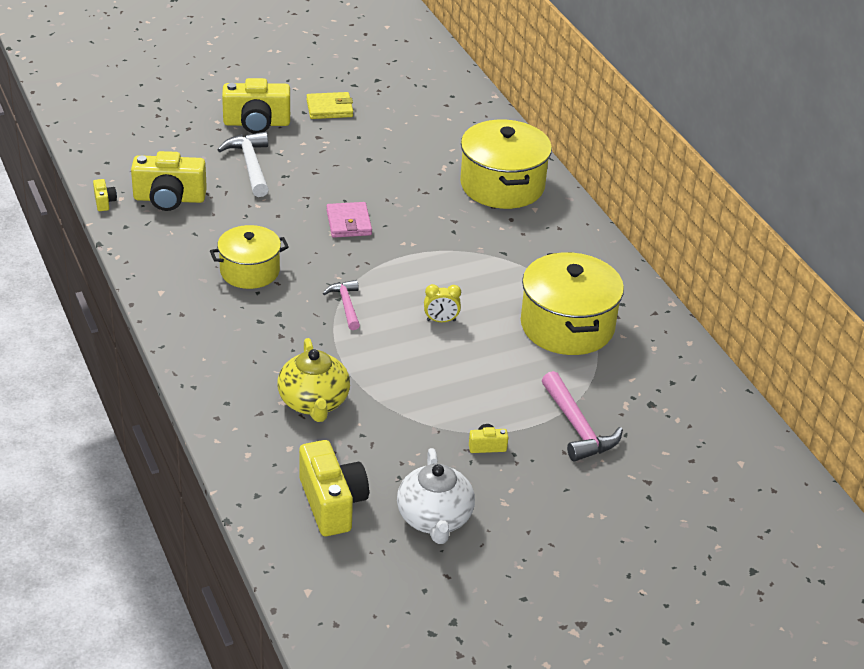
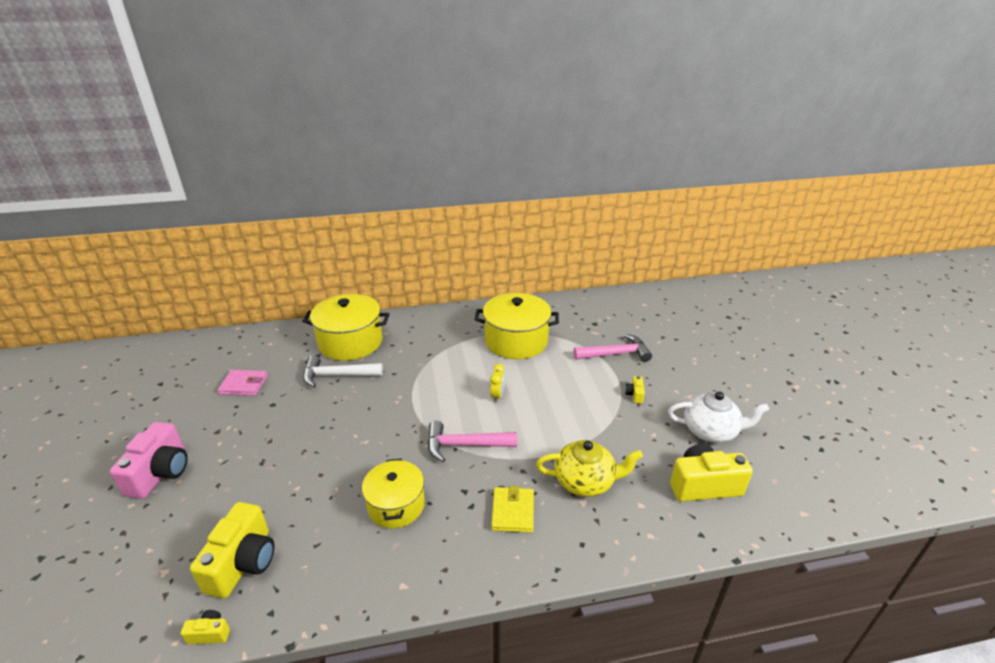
camera: 75 degrees left, 5 degrees down
(250, 165) = (228, 486): white hammer -> white hammer (337, 375)
(256, 123) = (161, 473): yellow camera -> pink camera
(329, 108) = (179, 418): yellow wallet -> yellow wallet (513, 512)
(346, 305) = (464, 445): pink hammer -> pink hammer, size x1.56
(348, 223) = (355, 429): pink wallet -> pink wallet (244, 385)

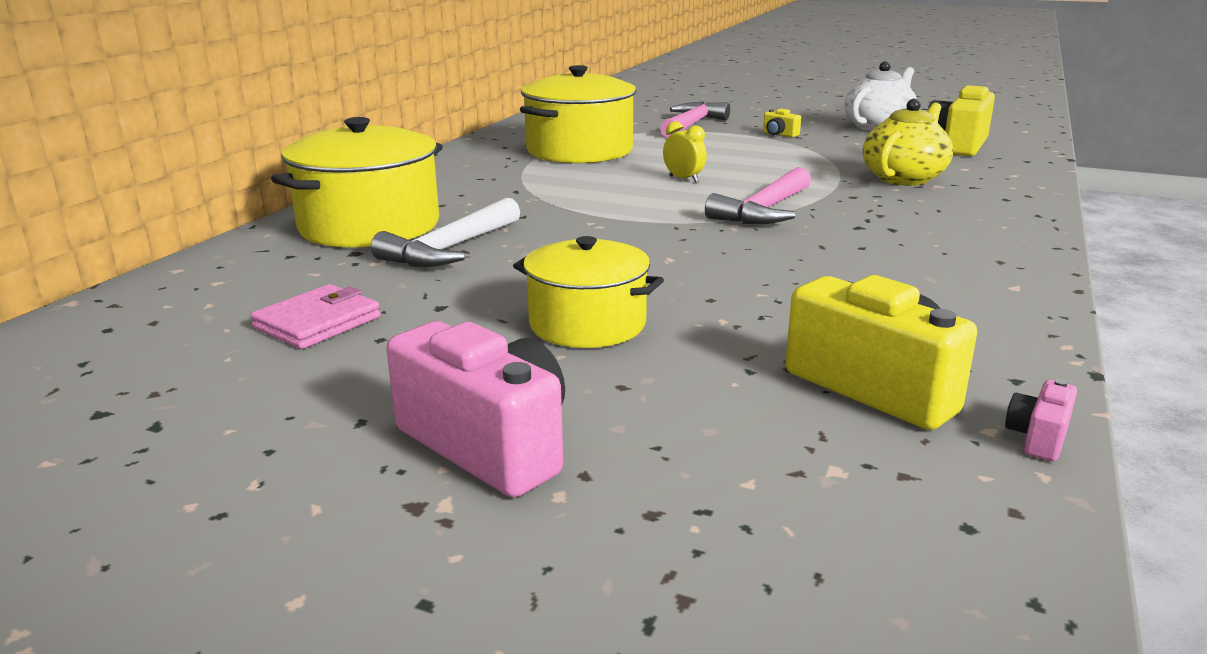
camera: 55 degrees left, 10 degrees down
(210, 633) = (1038, 438): yellow camera -> pink camera
(396, 505) = (846, 264): yellow pot -> yellow pot (587, 324)
(513, 512) = (924, 213): yellow wallet -> none

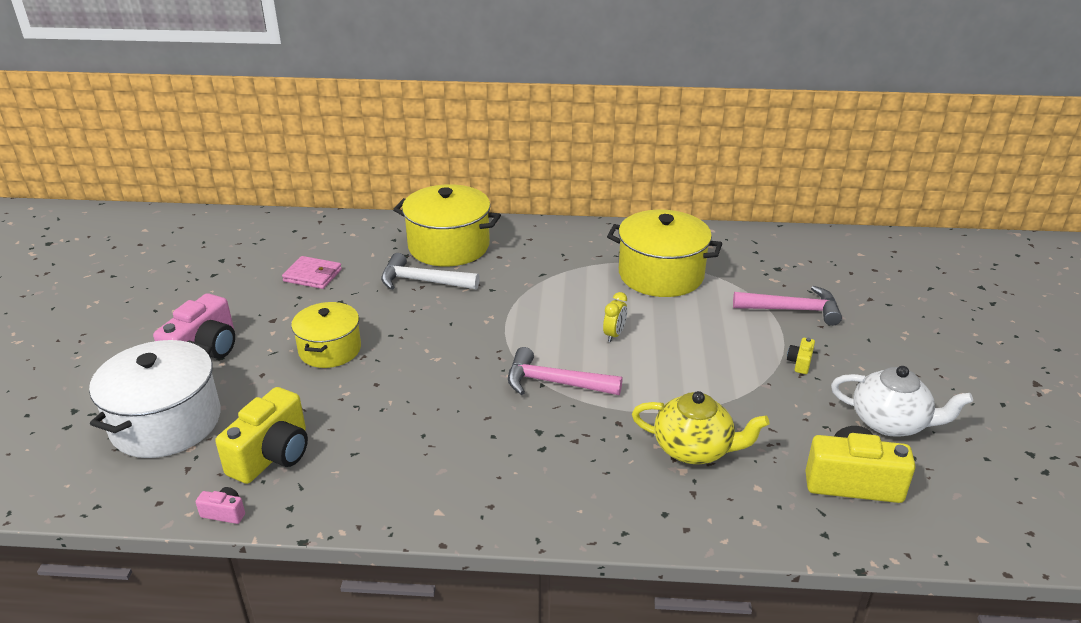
camera: 70 degrees right, 10 degrees up
(738, 499) = (166, 422): none -> white pot

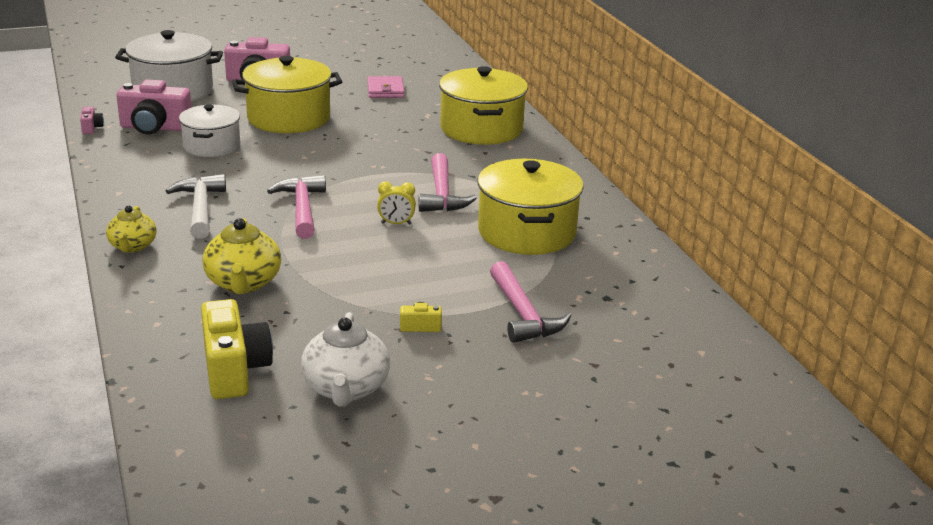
camera: 65 degrees right, 5 degrees down
(272, 455) = (155, 128): yellow camera -> pink camera
(330, 350) = (288, 118): yellow pot -> yellow pot, size x1.55
(361, 417) = (211, 146): none -> white pot
(423, 281) = (413, 130): white hammer -> white hammer (200, 208)
(570, 298) = (442, 194): none -> pink hammer
(583, 518) = (132, 246): none -> yellow teapot

